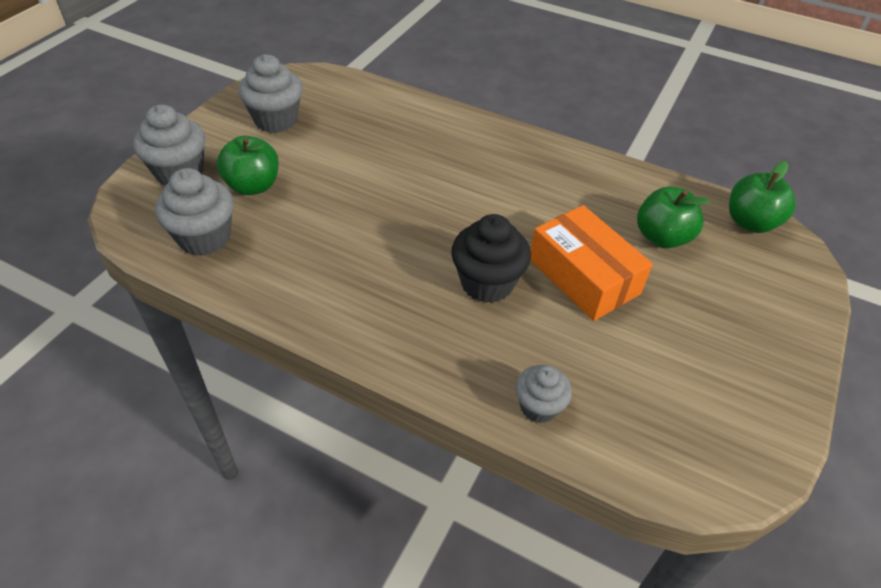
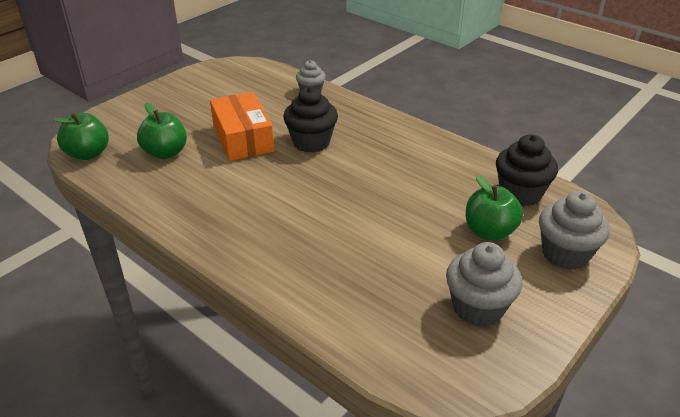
camera: 165 degrees left, 10 degrees down
(204, 238) = (520, 193): grey cupcake -> black cupcake

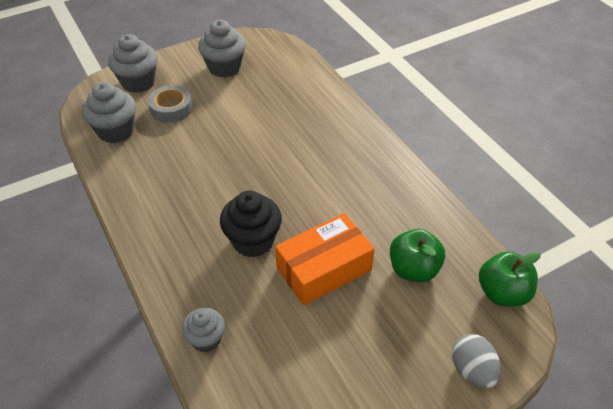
camera: 160 degrees left, 10 degrees up
(120, 112) = (472, 370): none -> grey egg
(243, 138) = (324, 269): orange box -> orange box turned 60 degrees clockwise
(489, 232) = (171, 108): green apple -> grey tape
(520, 193) = (116, 131): black cupcake -> grey cupcake

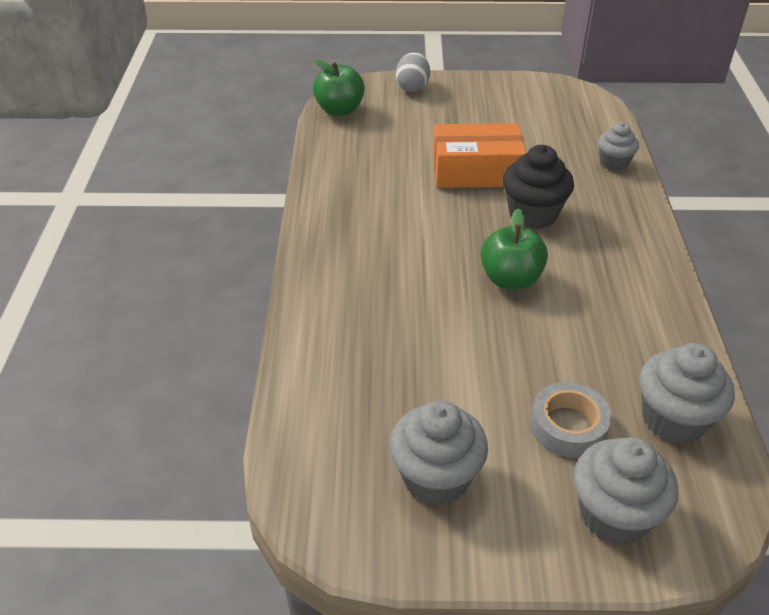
camera: 150 degrees left, 5 degrees down
(413, 269) = (395, 145): green apple -> green apple (510, 279)

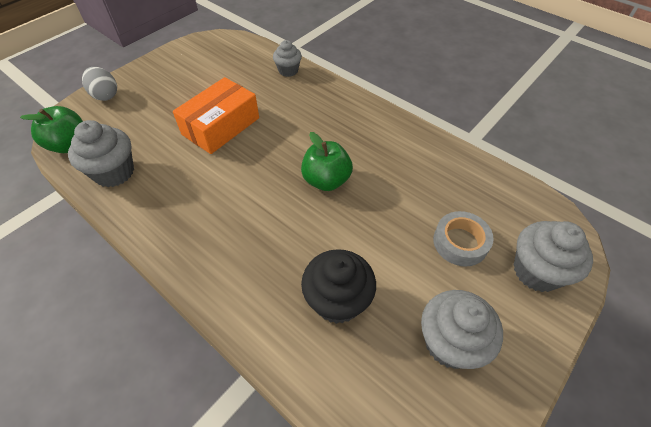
camera: 50 degrees left, 10 degrees up
(533, 214) = (287, 131): black cupcake -> black cupcake (337, 301)
(673, 419) = (490, 194): grey cupcake -> grey cupcake (114, 172)

